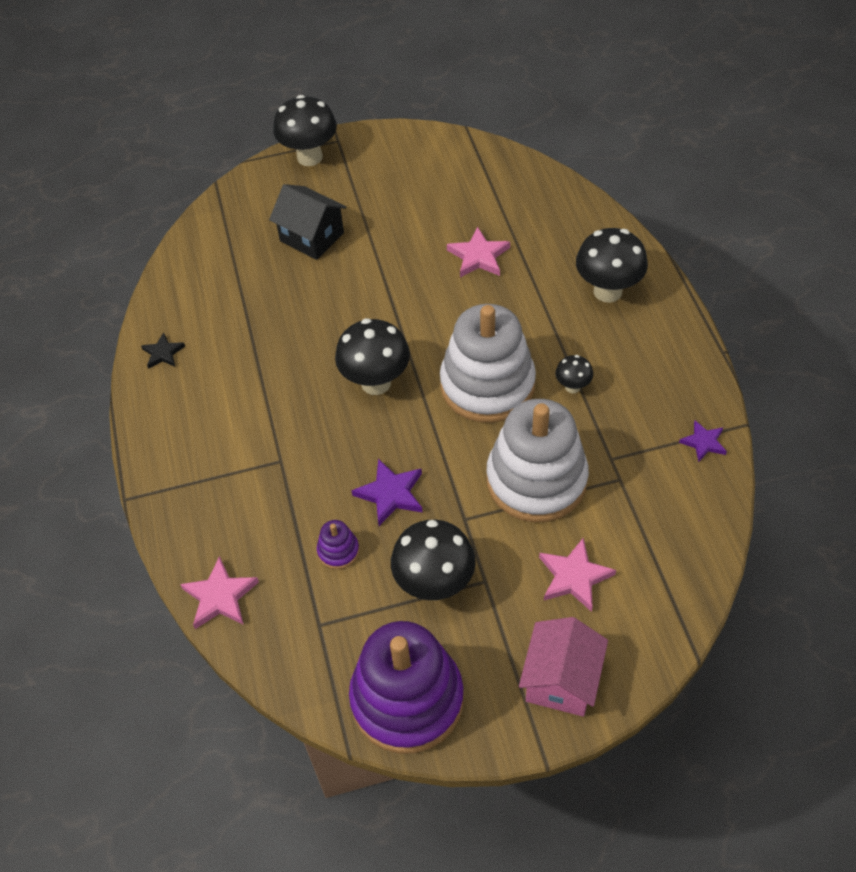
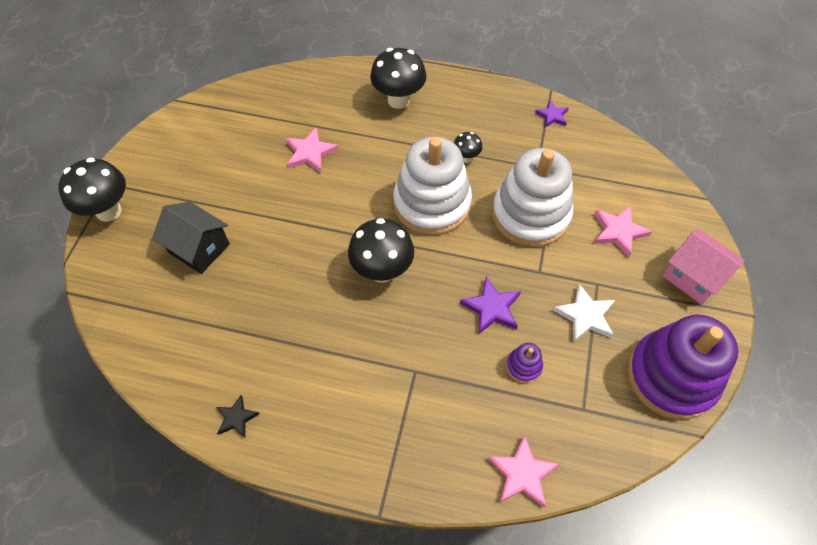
camera: 65 degrees left, 5 degrees up
(312, 237) = (199, 248): black house -> black house turned 60 degrees clockwise
(434, 585) = (585, 316): black mushroom -> white star

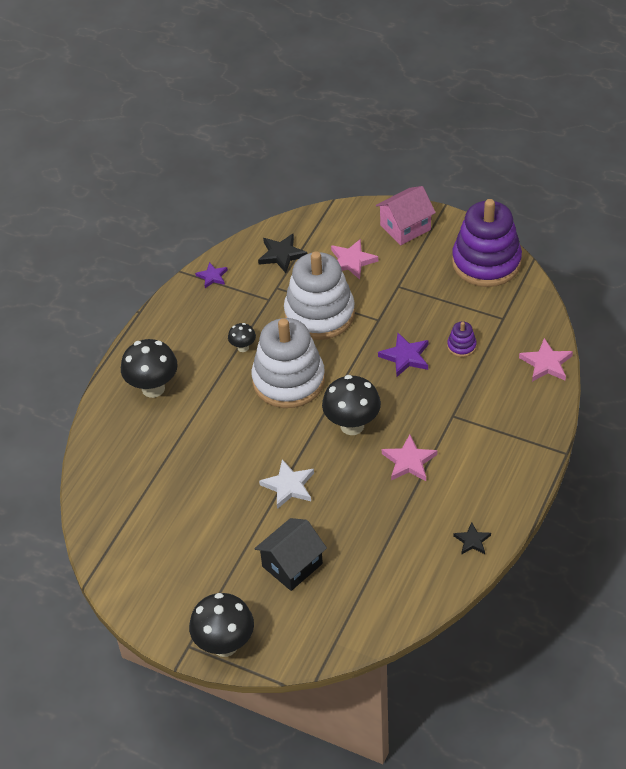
camera: 75 degrees left, 10 degrees down
(310, 153) = (199, 467): pink star -> pink star (409, 461)
(585, 316) = (425, 300): white star -> white star (288, 486)
(603, 166) = (282, 255): none -> black star

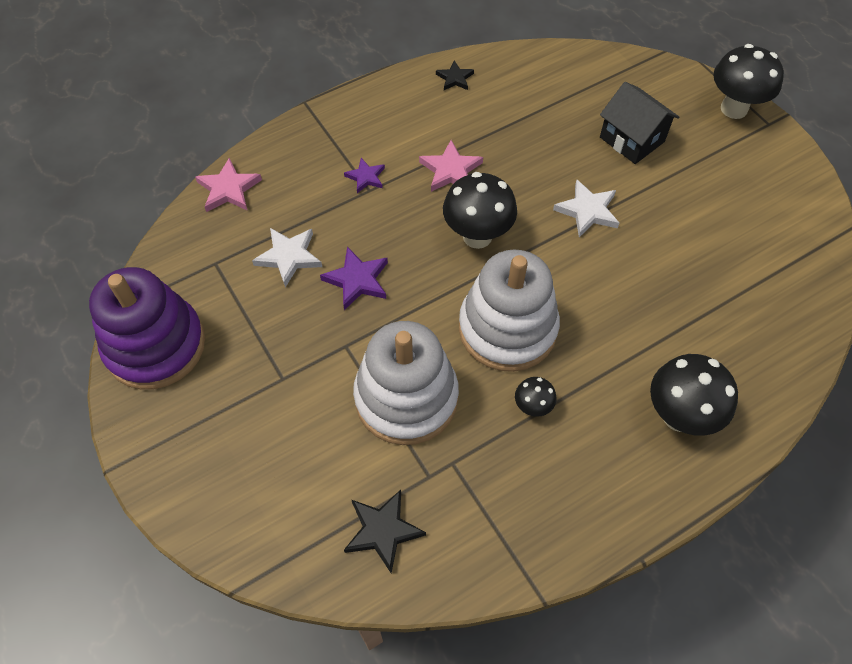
camera: 150 degrees left, 10 degrees up
(212, 276) = (503, 556): purple star -> purple star (366, 177)
(292, 565) = (632, 139): black house -> black house turned 60 degrees clockwise
(352, 261) = (303, 455): pink star -> none
(405, 227) = (191, 466): pink house -> none
(461, 346) = (289, 257): purple stacking toy -> white star

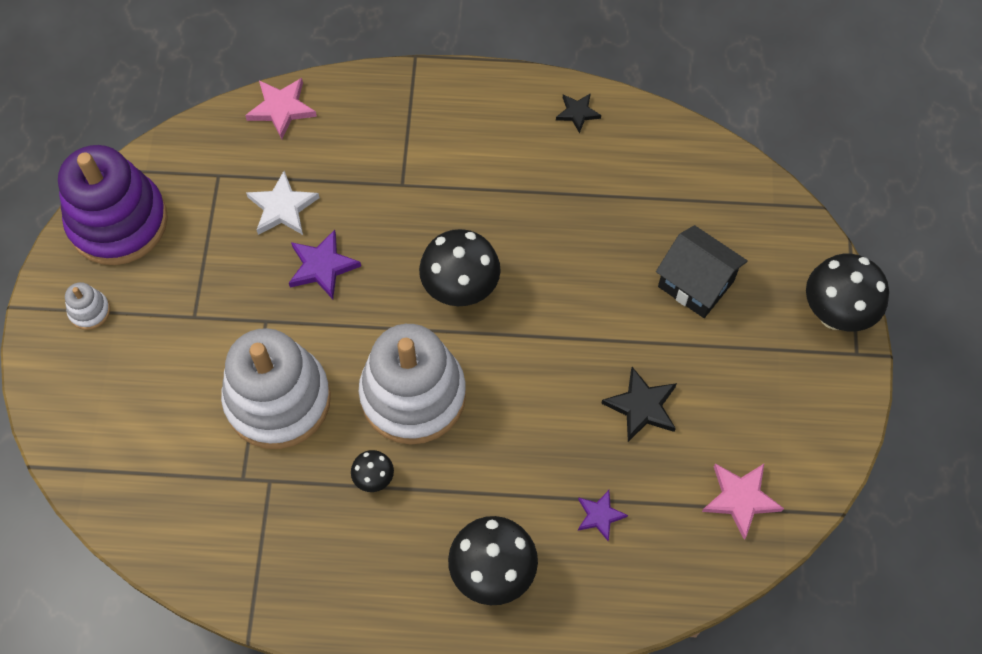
camera: 35 degrees right, 5 degrees up
(186, 429) = (89, 311): none -> white stacking toy
(366, 177) = (409, 169): purple star -> purple star (599, 515)
(383, 531) = (172, 497): black star -> black star (641, 406)
(450, 170) = (491, 209): pink star -> pink star (740, 499)
(587, 211) = (585, 330): white star -> none
(632, 139) = (696, 284): black house -> black house turned 45 degrees counterclockwise

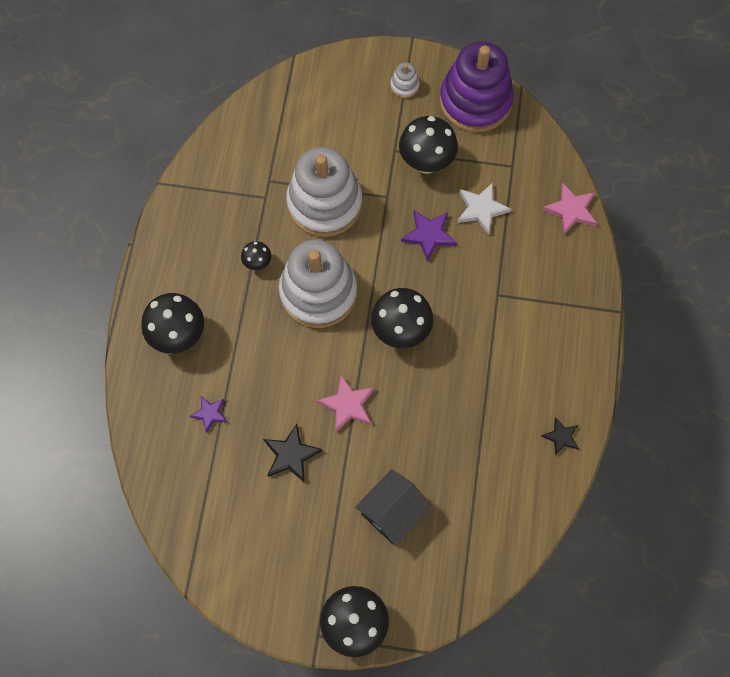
camera: 95 degrees right, 5 degrees up
(213, 276) = (426, 163): none -> black mushroom
(740, 499) = (208, 519): pink star -> pink star (348, 405)

